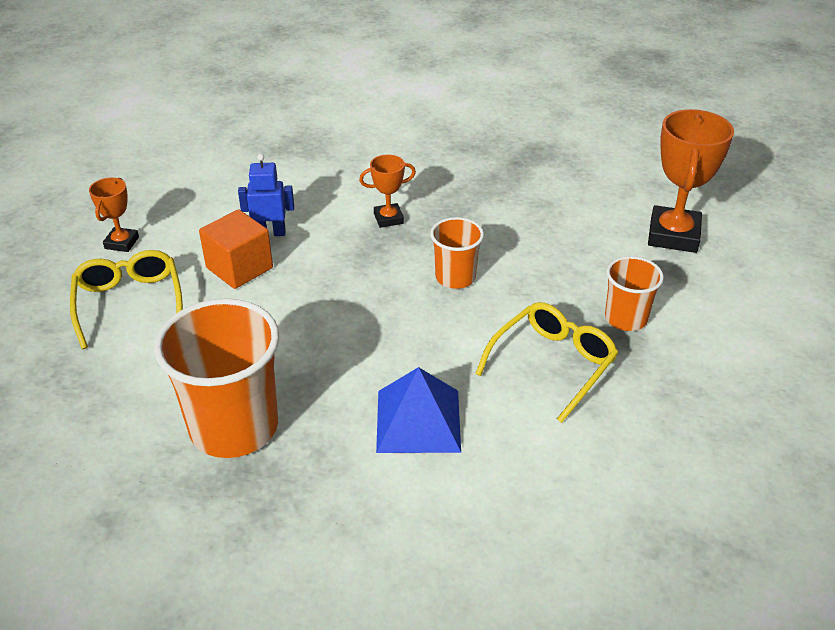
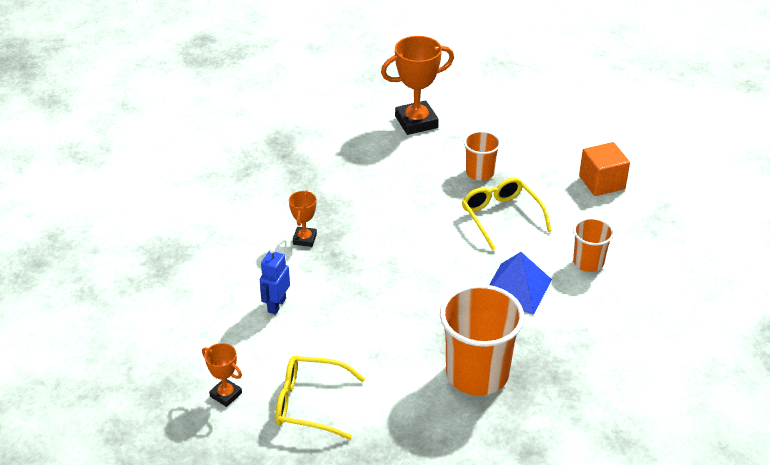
camera: 65 degrees left, 0 degrees up
(239, 268) = (308, 332): orange cube -> orange cube (602, 182)
(455, 277) = (393, 229): orange cup -> orange cup (588, 262)
(673, 235) = (416, 122): orange trophy -> orange trophy turned 60 degrees counterclockwise

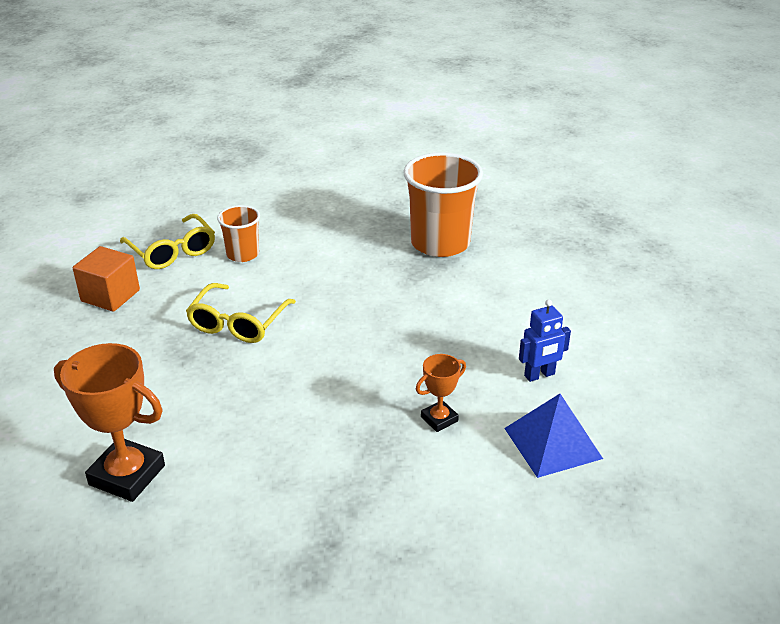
camera: 135 degrees left, 5 degrees down
(226, 395) = (656, 334): orange trophy -> none
(310, 403) = (590, 293): yellow glasses -> yellow glasses (172, 251)
(480, 173) = (180, 372): orange cup -> none
(516, 288) = (324, 270): blue pyramid -> blue pyramid (552, 443)

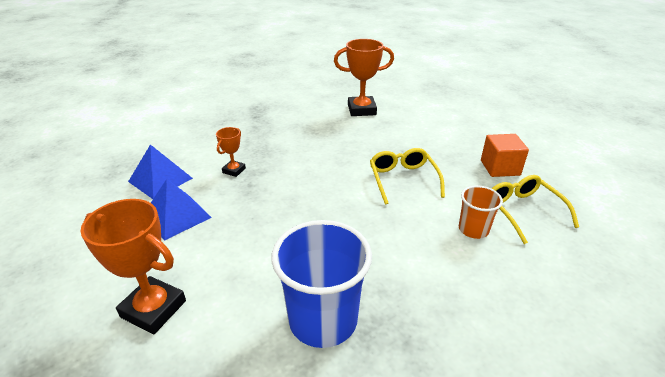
camera: 150 degrees right, 0 degrees up
(172, 251) = (523, 211): yellow glasses -> yellow glasses turned 45 degrees clockwise
(440, 243) = (323, 320): orange cup -> blue cup
(539, 375) = (177, 216): blue robot -> blue pyramid
(577, 293) = (153, 309): none -> orange trophy

